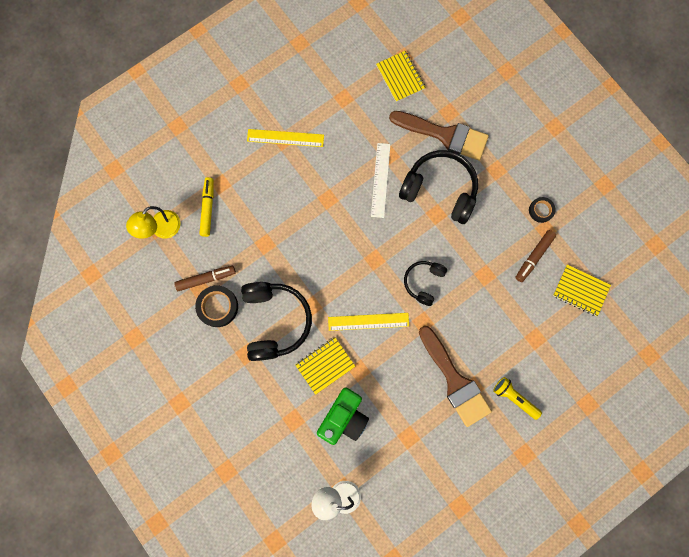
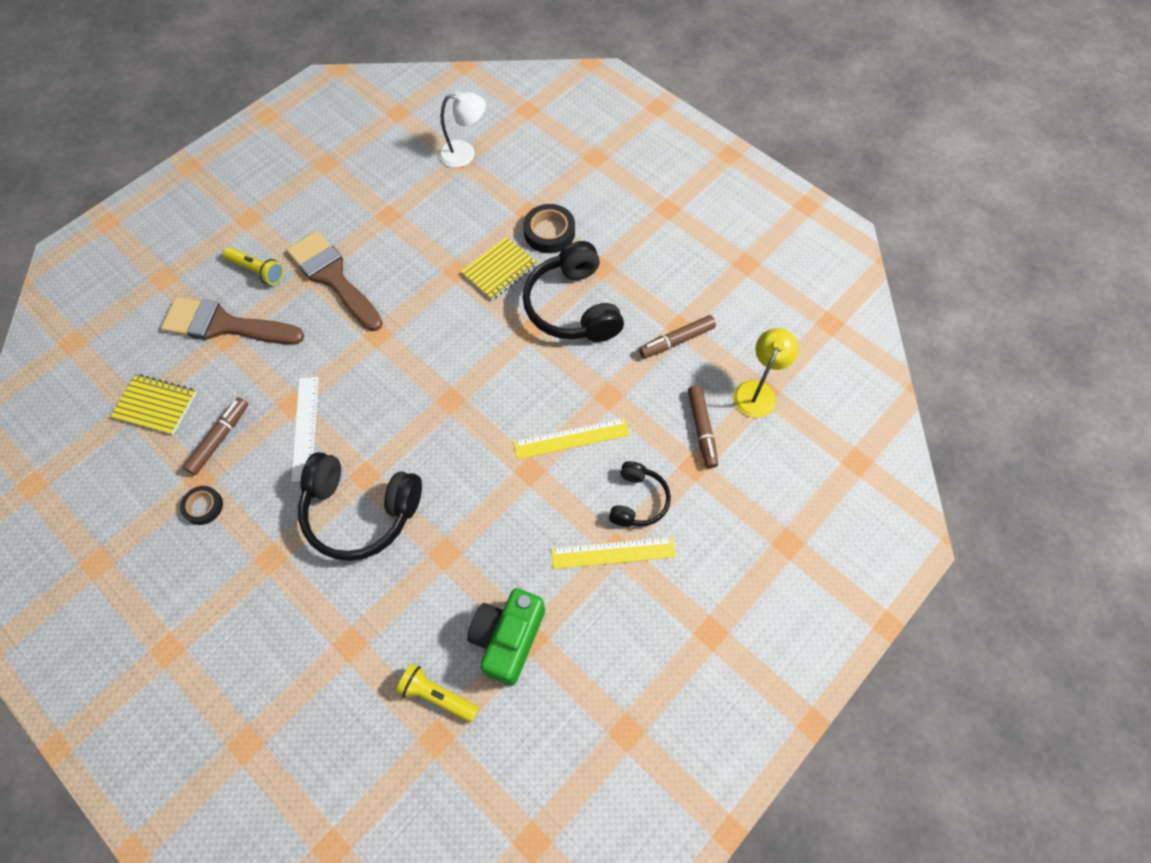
camera: 170 degrees right, 15 degrees down
(208, 208) = (701, 429): yellow marker -> brown marker
(218, 307) = (651, 311): black tape -> black tape (549, 232)
(344, 417) = (468, 222): green camera -> green camera (508, 638)
(368, 321) = (450, 325): yellow ruler -> yellow ruler (571, 438)
(380, 180) = (453, 512): white ruler -> white ruler (305, 428)
(400, 77) = (437, 695): yellow notebook -> yellow flashlight
(423, 282) = (379, 382): black headphones -> black headphones (638, 500)
(444, 135) = (355, 602): brown brush -> brown brush (225, 325)

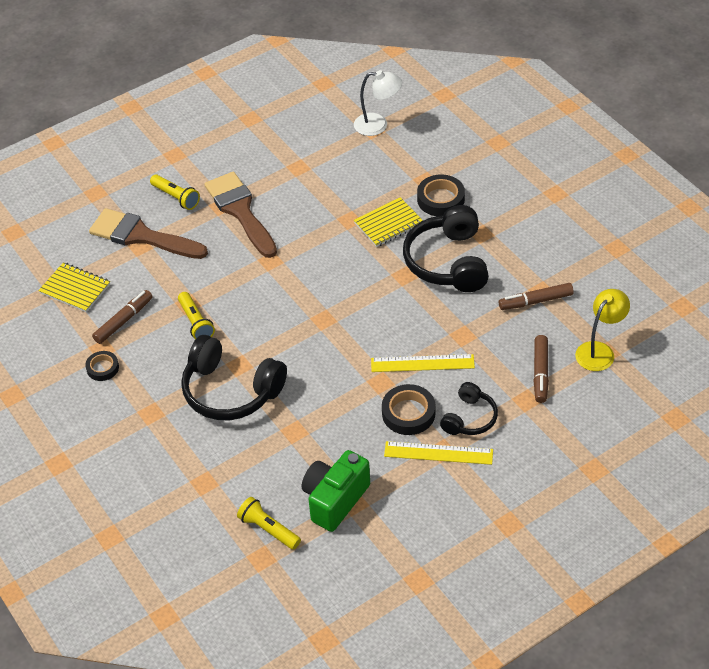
camera: 15 degrees right, 15 degrees down
(305, 428) = (196, 323): white ruler -> yellow flashlight
(569, 506) = (408, 413): none -> black tape

